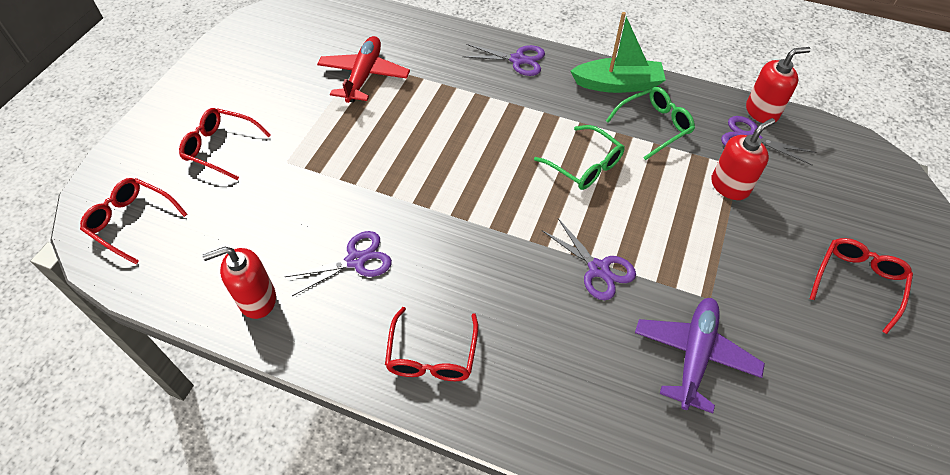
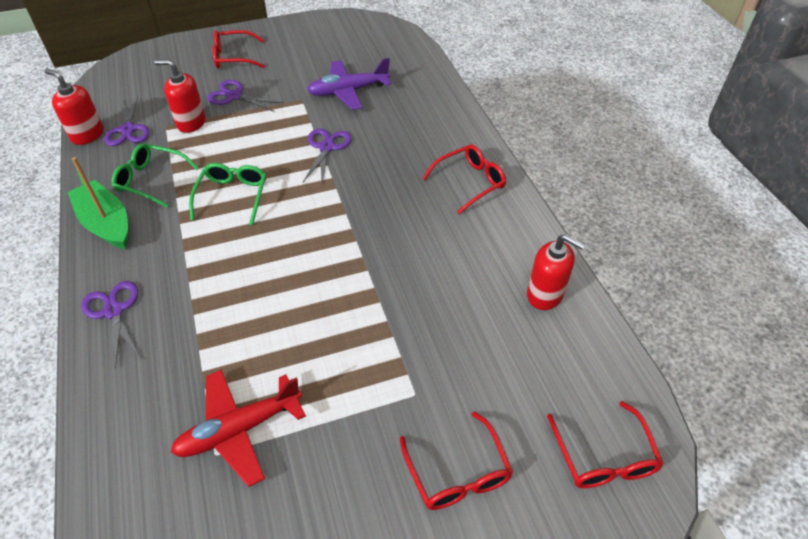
camera: 130 degrees left, 5 degrees down
(356, 260) = (452, 264): purple scissors -> purple scissors (234, 96)

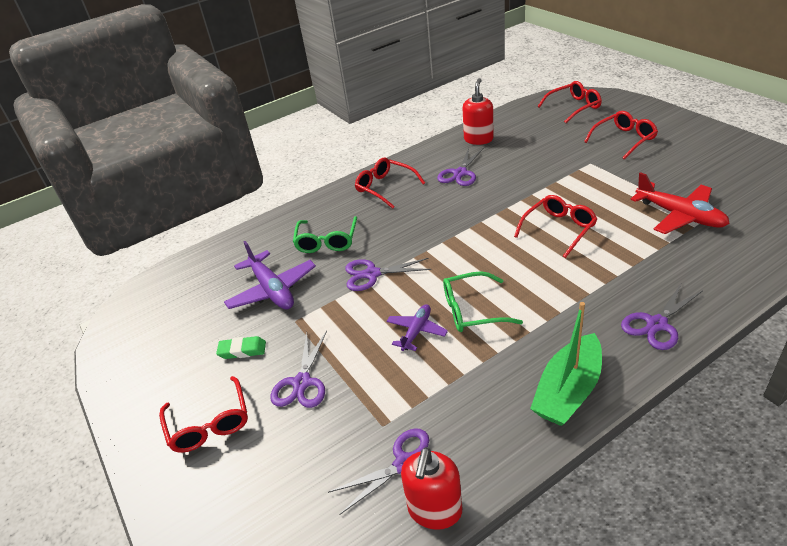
camera: 100 degrees left, 10 degrees down
(151, 180) = (484, 387): green glasses -> green glasses (327, 241)
(191, 123) = (368, 401): red soap dispenser -> none
(236, 159) = (416, 331): none -> purple plane
(289, 73) = (242, 350): none -> green eraser
(297, 298) = (559, 229): none -> red glasses
(465, 251) = (460, 173): none -> purple scissors

